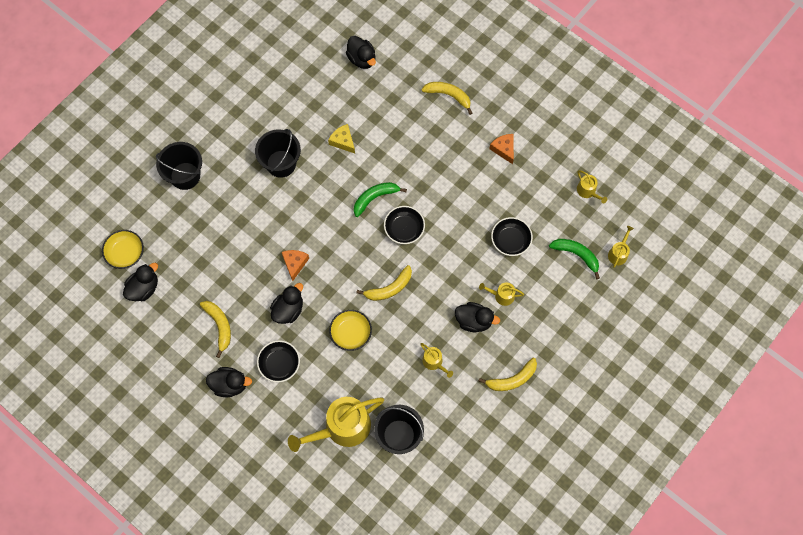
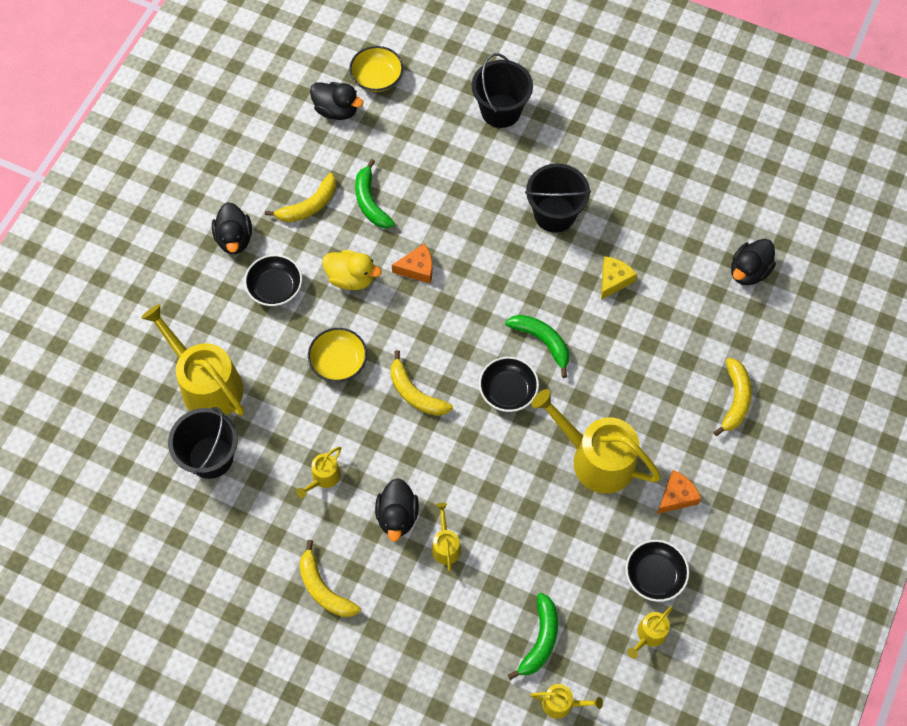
camera: 75 degrees right, 5 degrees down
(230, 282) = (370, 202): none -> green banana
(288, 310) = (351, 278): black duck -> yellow duck
(466, 189) = (596, 459): none -> yellow watering can
(510, 240) = (534, 539): black bowl -> black bowl (654, 575)

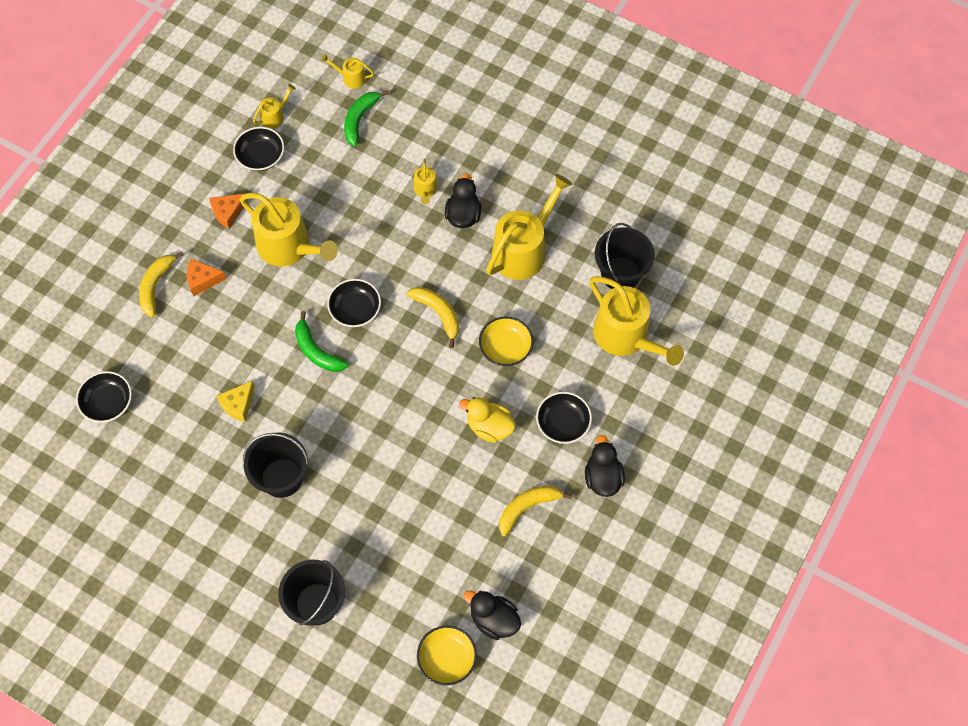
camera: 175 degrees left, 0 degrees up
(323, 477) = (523, 250): yellow watering can -> yellow watering can, size x2.18
(324, 588) = (527, 167): yellow banana -> none
(370, 202) = (465, 507): green banana -> none
(417, 268) = (424, 431): orange cheese -> orange cheese (202, 280)
(748, 271) = (108, 403): black duck -> black bowl

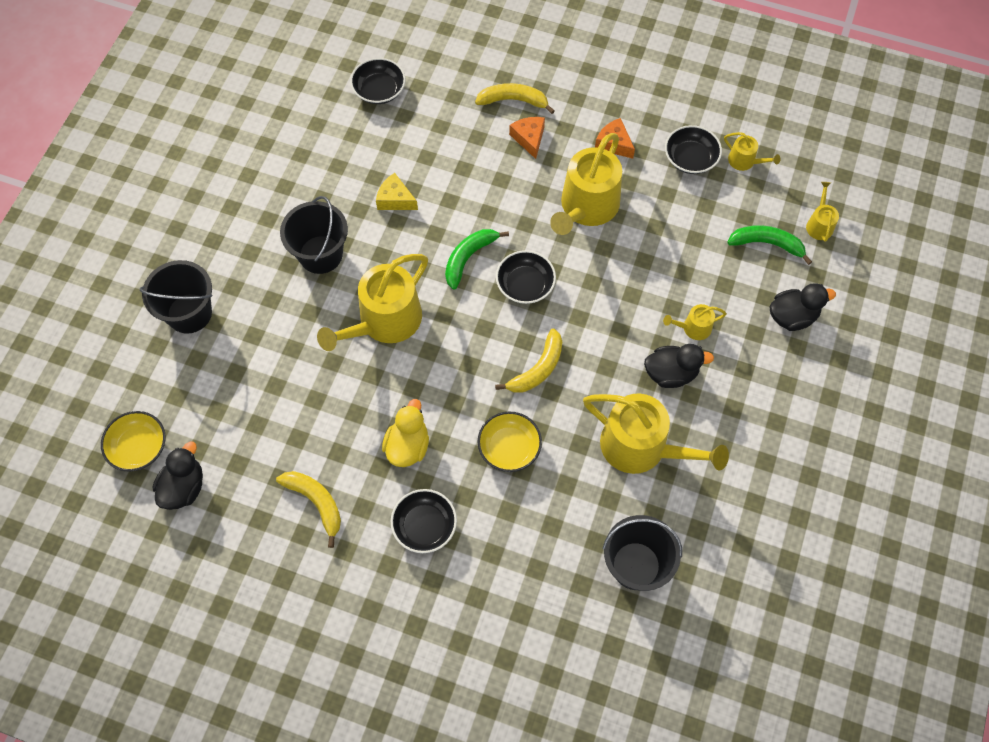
camera: 80 degrees right, 0 degrees up
(602, 477) = (363, 581): black duck -> black duck (792, 317)
(626, 336) = (551, 584): yellow watering can -> yellow watering can (384, 321)

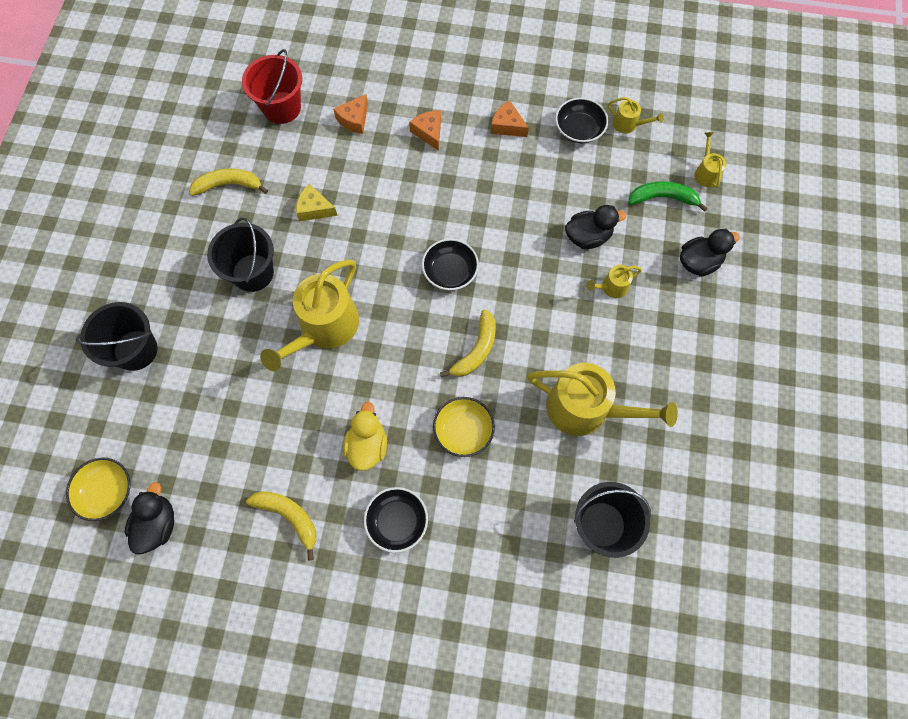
camera: 10 degrees left, 5 degrees up
(379, 90) = (281, 108): black bowl -> red bucket
(453, 113) = (354, 119): none -> orange cheese
(469, 258) = (393, 254): green banana -> none
(513, 101) = (408, 99): yellow banana -> yellow banana (229, 185)
(586, 207) = (493, 189): yellow watering can -> none
(671, 373) = (599, 334): black duck -> black duck (588, 237)

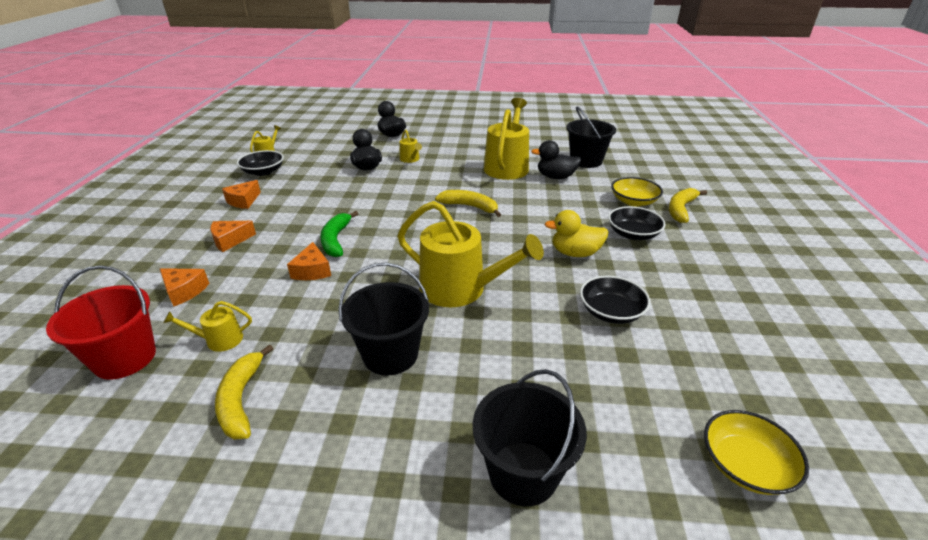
camera: 95 degrees left, 35 degrees down
(158, 524) = (746, 397): black duck -> black duck (555, 177)
(289, 517) = (668, 292): yellow banana -> yellow banana (681, 209)
(314, 209) = (305, 311): yellow cheese -> none
(370, 206) = (312, 270): none -> orange cheese
(450, 271) = (394, 221): black bowl -> black bowl (611, 312)
(463, 430) = (542, 209): yellow bowl -> yellow bowl (633, 201)
(663, 198) = (338, 144): green banana -> green banana (336, 240)
(706, 172) = (321, 132): yellow watering can -> yellow watering can (219, 340)

